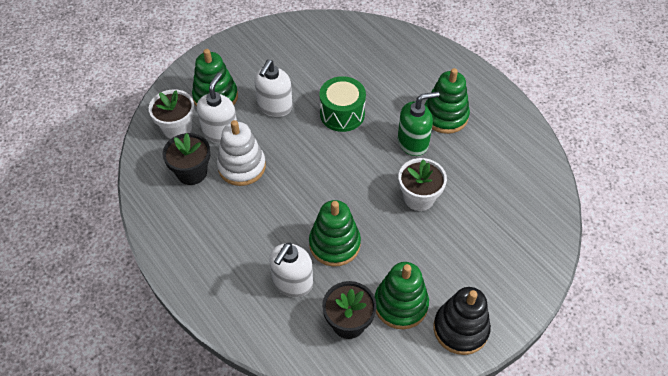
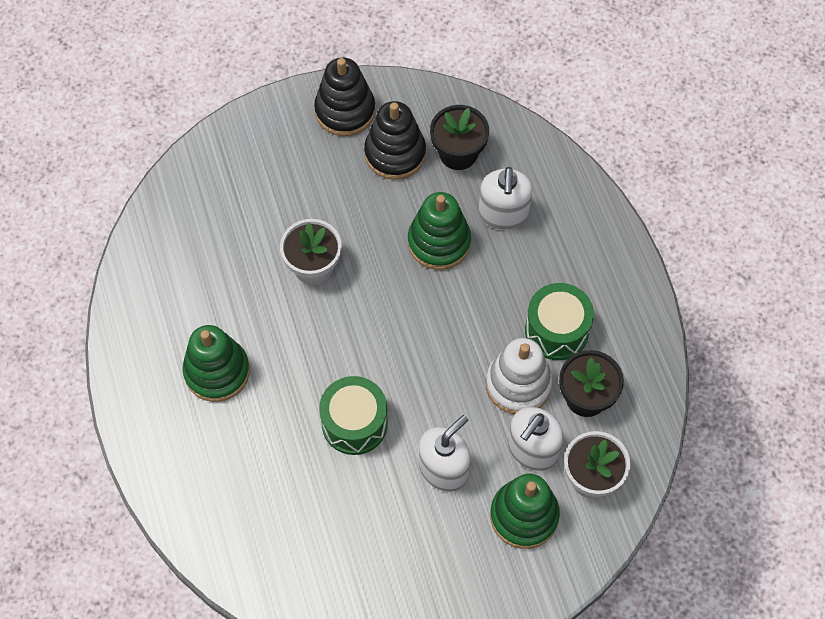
camera: 160 degrees left, 10 degrees up
(224, 209) = (556, 330): none -> green drum
(292, 282) = (503, 214): white soap dispenser -> white soap dispenser turned 135 degrees clockwise
(400, 304) = (395, 153): green stacking toy -> black stacking toy
(413, 142) = (281, 345): green soap dispenser -> none

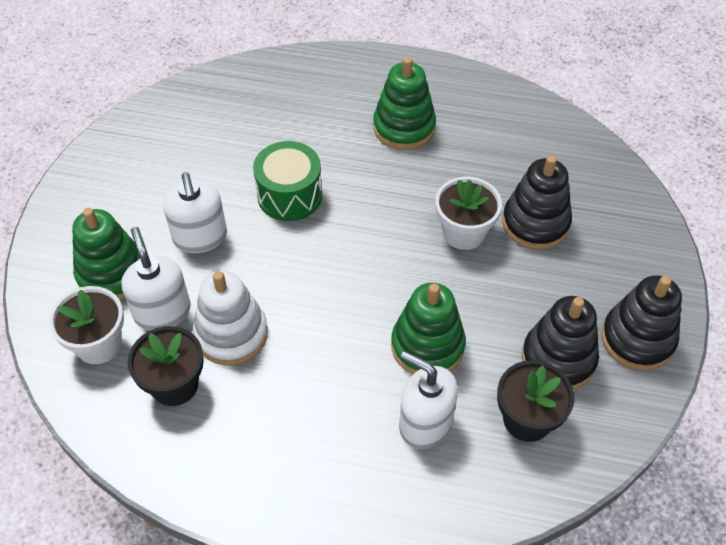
camera: 120 degrees right, 10 degrees down
(271, 219) = (535, 223): none -> black stacking toy
(556, 330) = (260, 398): green drum -> none

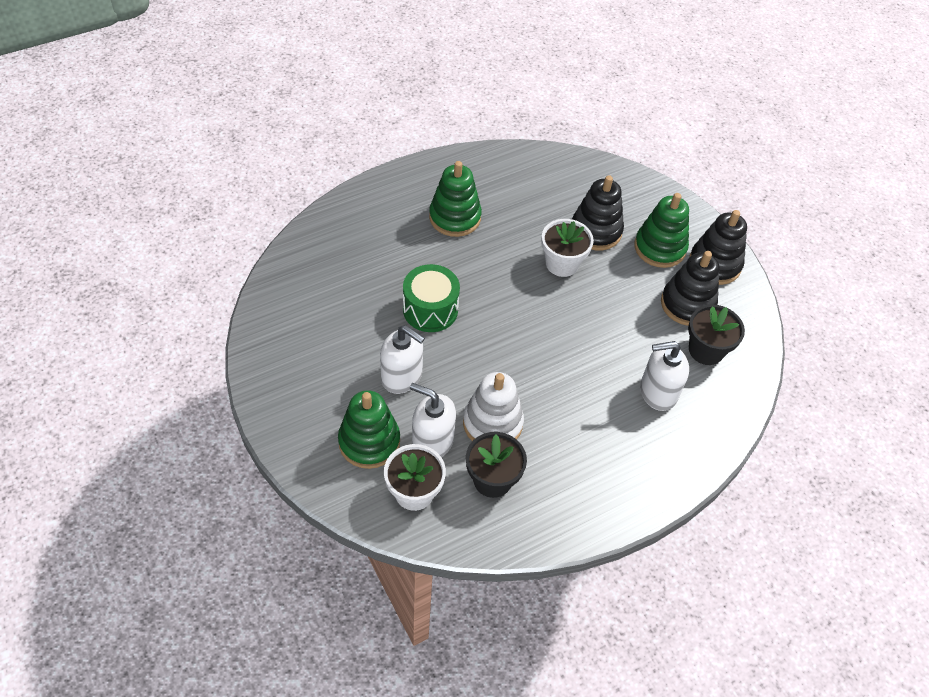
camera: 45 degrees left, 0 degrees up
(427, 346) = (613, 347): green stacking toy -> green stacking toy (660, 248)

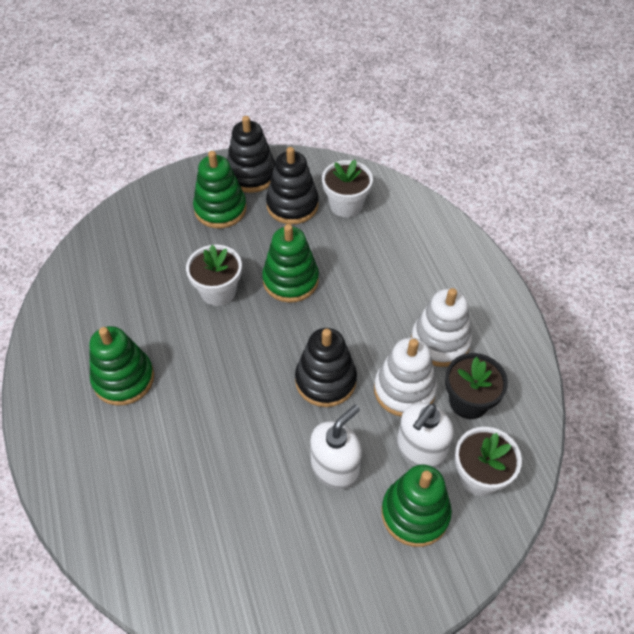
camera: 75 degrees left, 0 degrees up
(430, 309) = (250, 425): green drum -> none
(556, 450) = (440, 342): none -> white stacking toy
(592, 316) = (290, 280): none -> green stacking toy
(596, 231) = (184, 254): black stacking toy -> black stacking toy (325, 380)
(657, 392) = (386, 250): white soap dispenser -> none
(706, 350) = (346, 205): black flower pot -> white flower pot

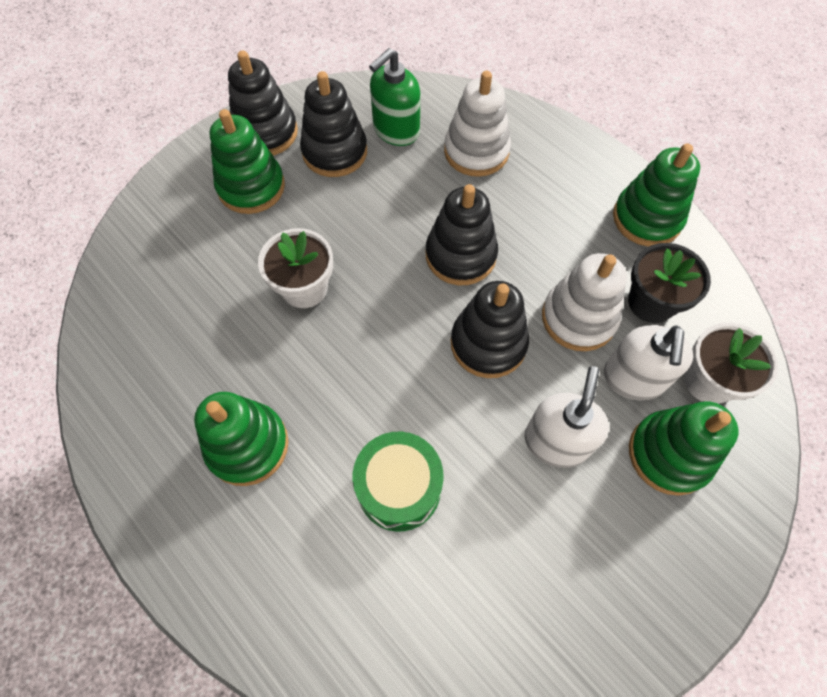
camera: 25 degrees left, 10 degrees up
(206, 449) = (399, 488): none -> green drum
(290, 280) = (382, 241): green stacking toy -> green stacking toy (647, 218)
(342, 311) = (460, 255): none -> black stacking toy
(346, 205) = (396, 130): white flower pot -> green soap dispenser
(440, 342) = (584, 248): white stacking toy -> white stacking toy (476, 151)

